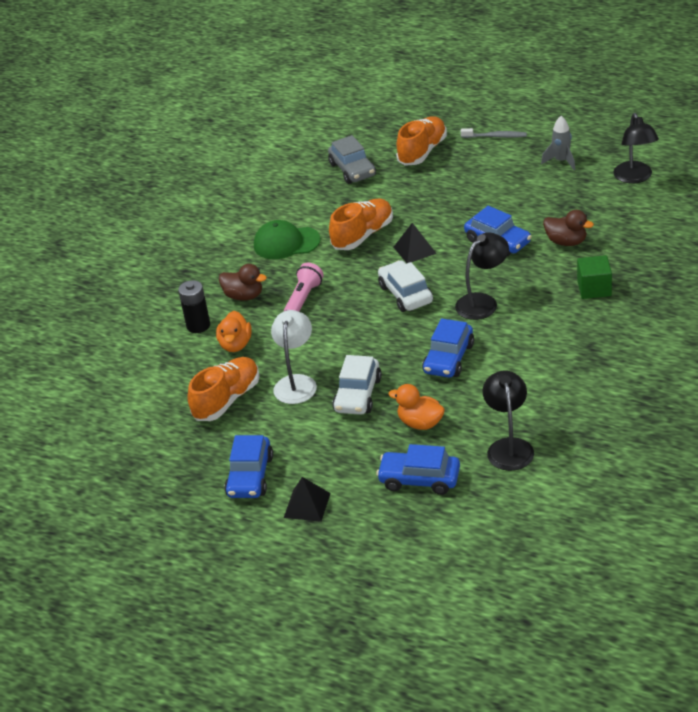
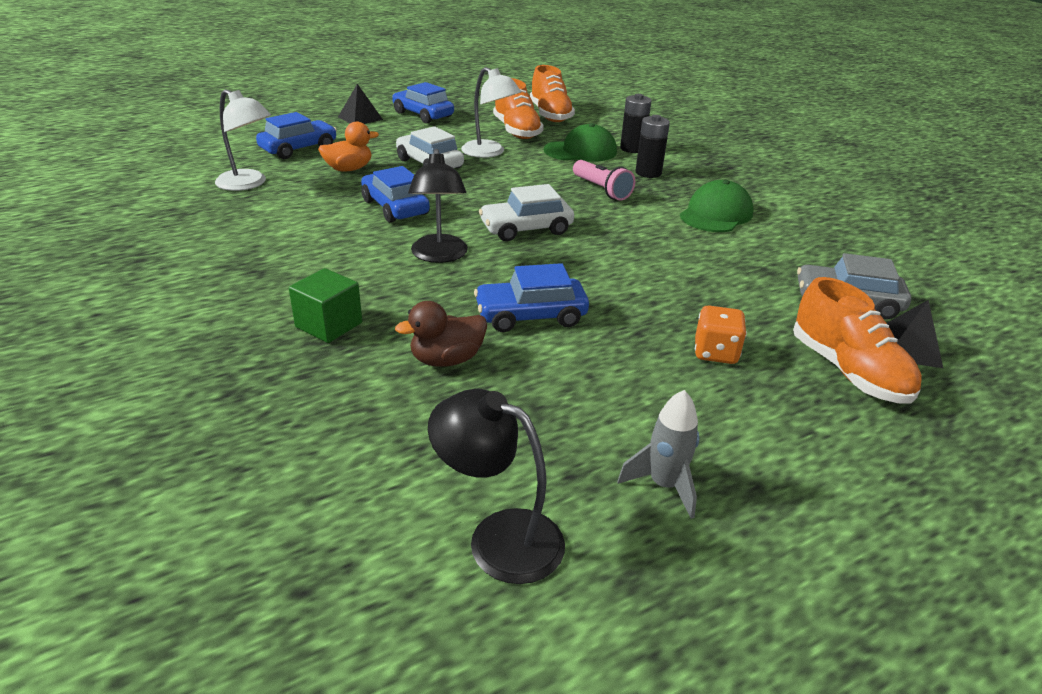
camera: 120 degrees right, 5 degrees down
(235, 345) = (580, 151): orange duck -> green cap
(244, 296) = (648, 173): brown duck -> black battery
(363, 235) = (673, 251): orange shoe -> orange shoe (550, 115)
(405, 294) = (526, 229): white car -> white car turned 150 degrees clockwise
(414, 250) = (598, 264): black pyramid -> black pyramid (908, 348)
(455, 184) = (715, 353): none -> orange dice
(495, 136) = (835, 463): grey toothbrush -> none
(509, 447) = (248, 184): black lamp -> white lamp

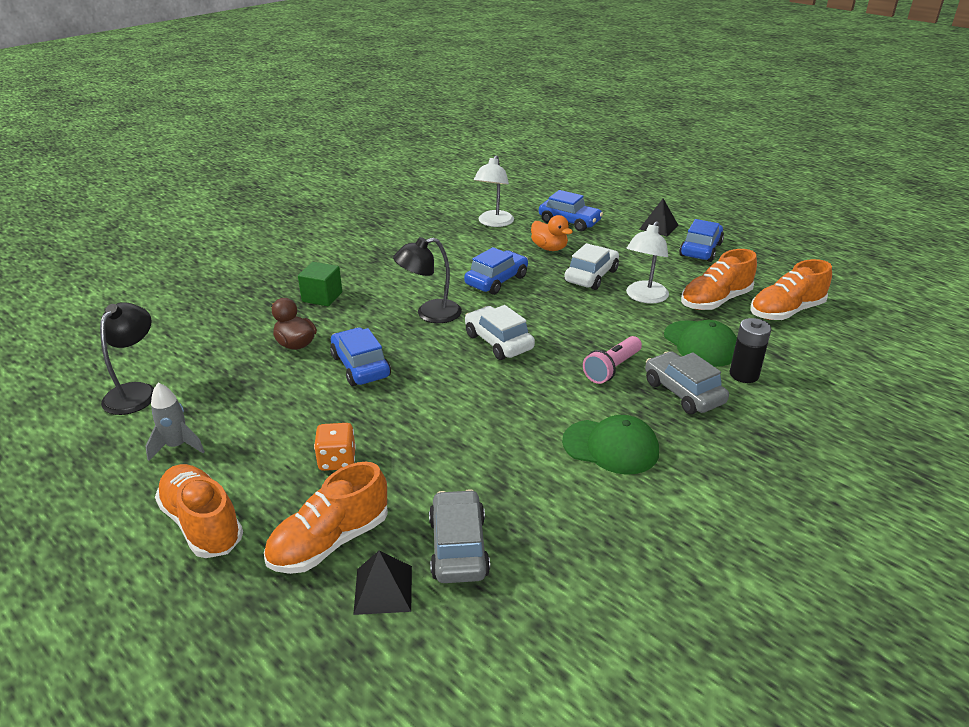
camera: 75 degrees right, 0 degrees up
(648, 173) = (683, 392): black battery -> grey car
(827, 464) = (202, 524): none -> orange shoe

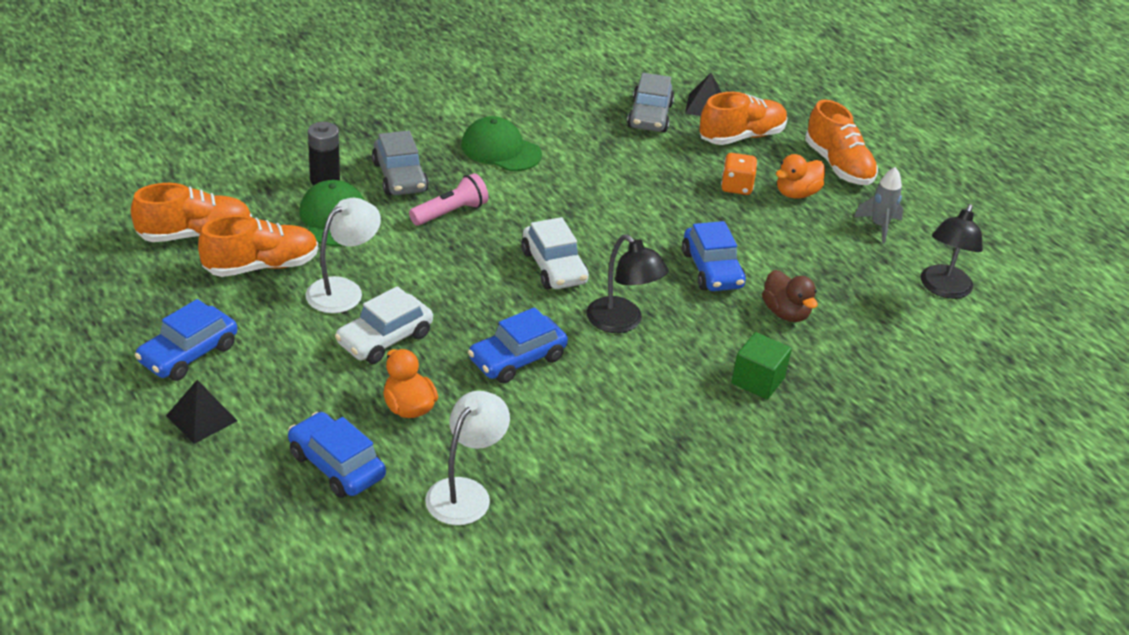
camera: 170 degrees left, 5 degrees up
(266, 468) = (796, 193): none -> orange duck
(430, 314) = (622, 322): black lamp -> black lamp turned 60 degrees clockwise

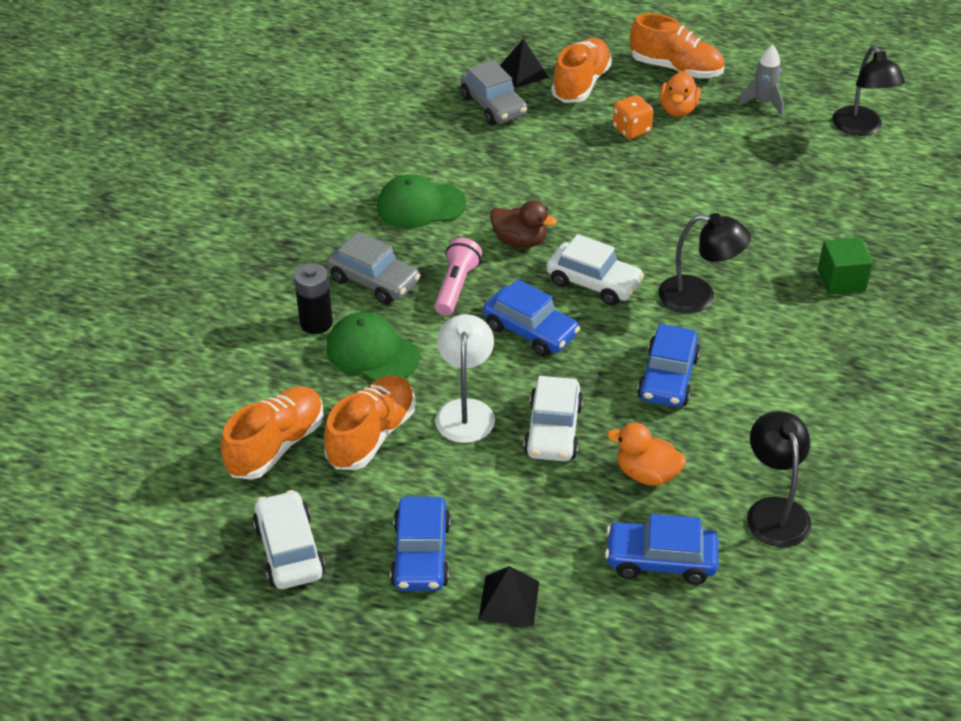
camera: 35 degrees left, 5 degrees up
(115, 298) = (289, 550): none -> white car
(465, 492) = (774, 511): white lamp -> black lamp
(712, 270) = (702, 211): blue car -> blue car (530, 331)
(785, 313) = (791, 214): brown duck -> brown duck (520, 241)

